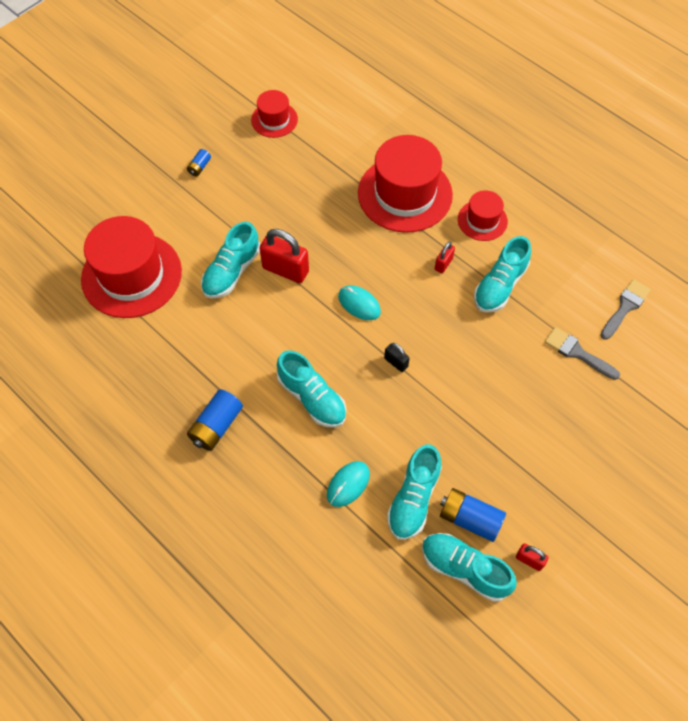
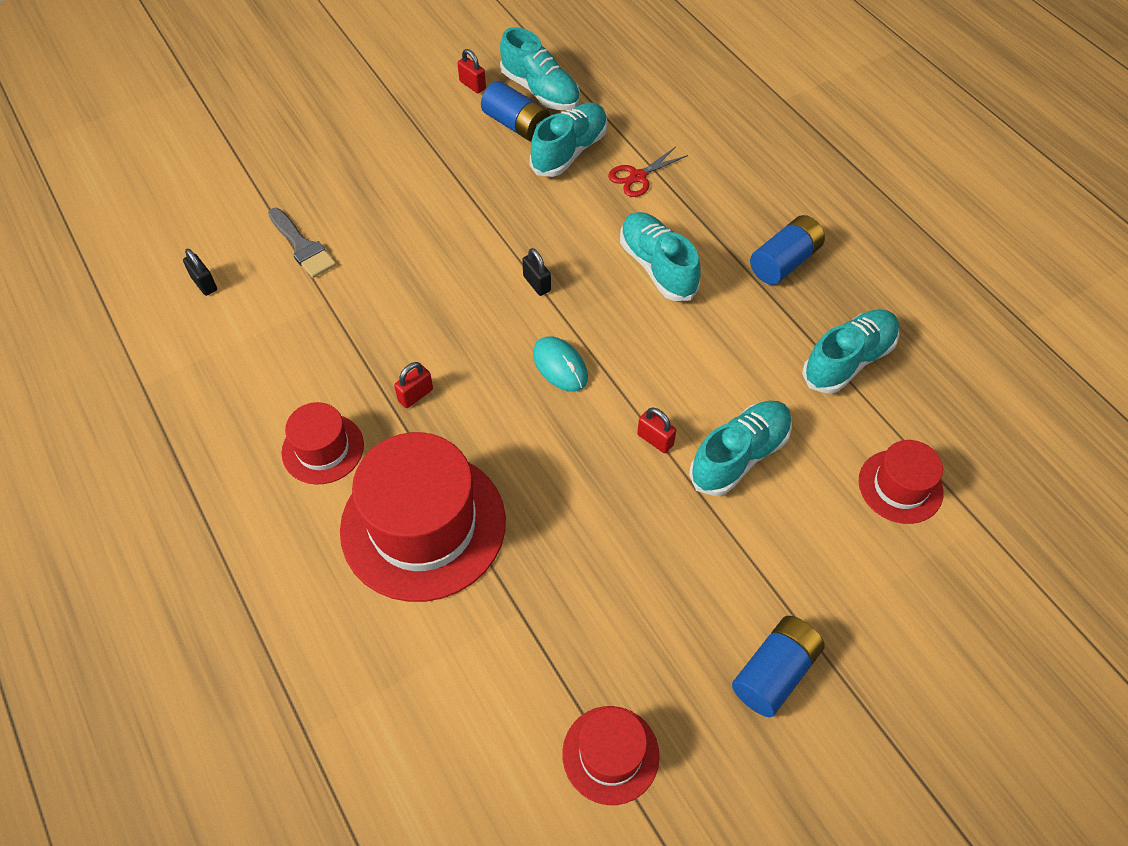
camera: 165 degrees left, 5 degrees down
(131, 275) = (900, 486): red hat -> red hat, size x0.52
(199, 167) = (774, 672): blue battery -> blue battery, size x1.86
(285, 270) = (655, 440): red padlock -> red padlock, size x0.52
(348, 484) = (638, 177): turquoise mouse -> red scissors
(499, 286) = (352, 347): turquoise shoe -> turquoise shoe (848, 360)
(625, 307) = (204, 284): grey brush -> black padlock

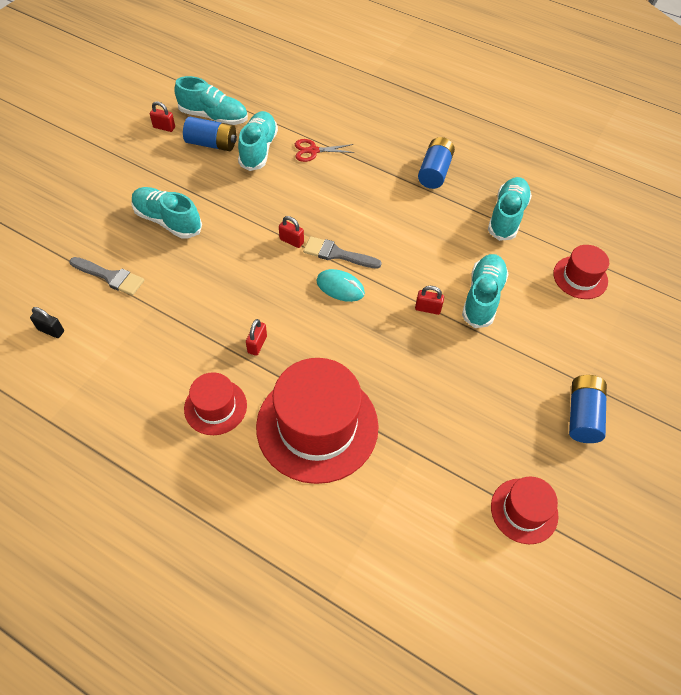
camera: 30 degrees left, 0 degrees up
(537, 284) = (291, 241): black padlock -> red padlock
(583, 322) = (337, 254): none -> grey brush
(638, 177) = (313, 151): red scissors -> red scissors turned 60 degrees clockwise
(657, 267) = (361, 202): turquoise shoe -> turquoise shoe (168, 221)

